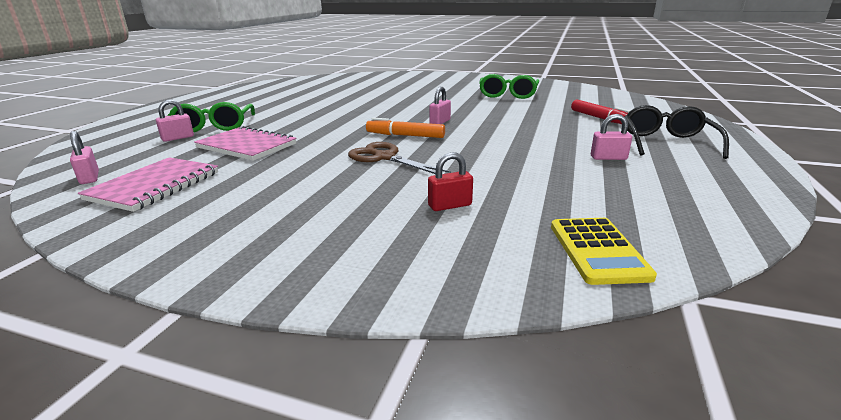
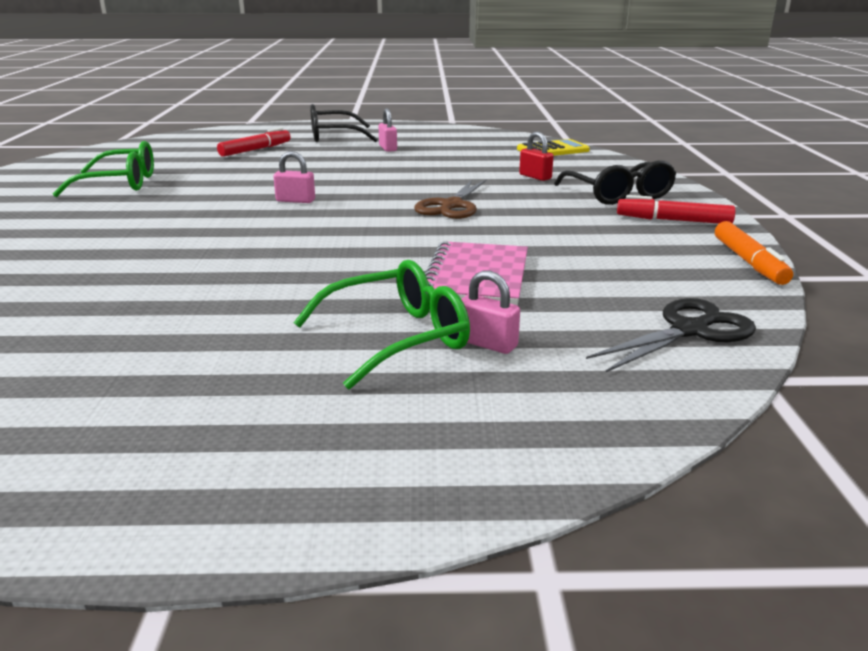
camera: 110 degrees left, 0 degrees up
(89, 178) = (689, 330): pink padlock -> black scissors
(154, 186) = (648, 280): pink notebook -> none
(227, 238) = (673, 220): none -> red marker
(340, 234) = (618, 195): none -> black glasses
(405, 135) = (366, 208): orange marker -> orange marker (749, 262)

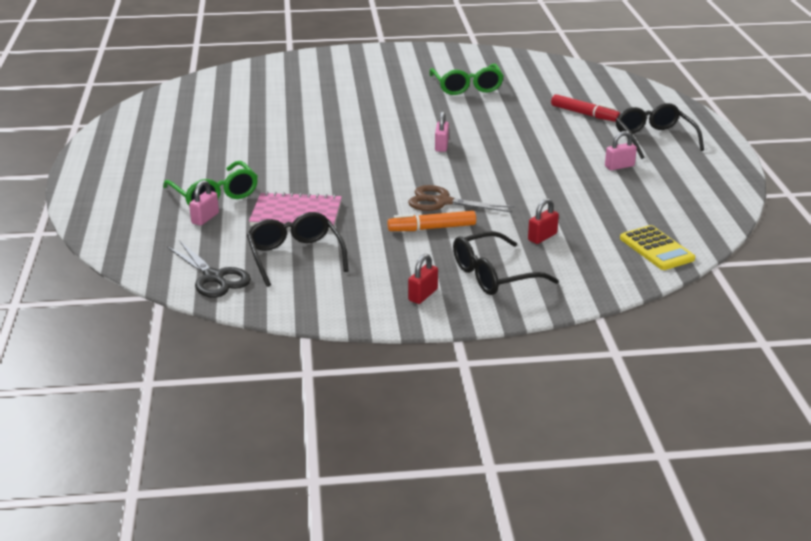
camera: 85 degrees right, 5 degrees up
(606, 277) = (295, 257): none -> black glasses
(673, 220) = (423, 295): red marker -> red padlock
(749, 262) = (326, 316): orange marker -> orange marker (432, 228)

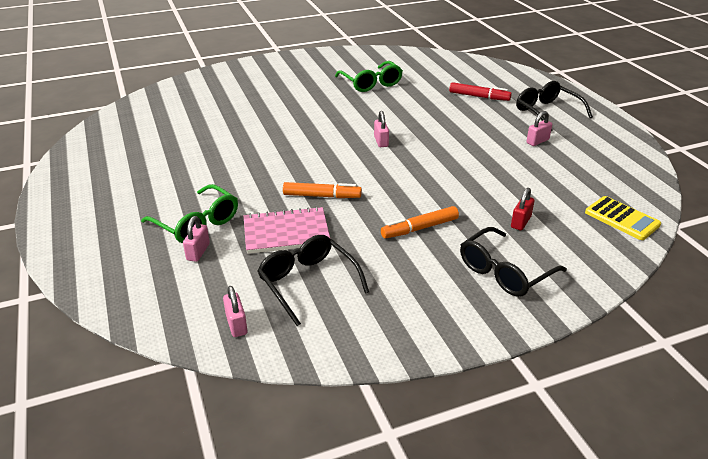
camera: 15 degrees left, 5 degrees up
(214, 277) = (236, 324): black scissors -> pink padlock
(349, 188) = (322, 196): none -> orange marker
(423, 295) = (453, 307): red padlock -> none
(442, 202) = (413, 198): brown scissors -> none

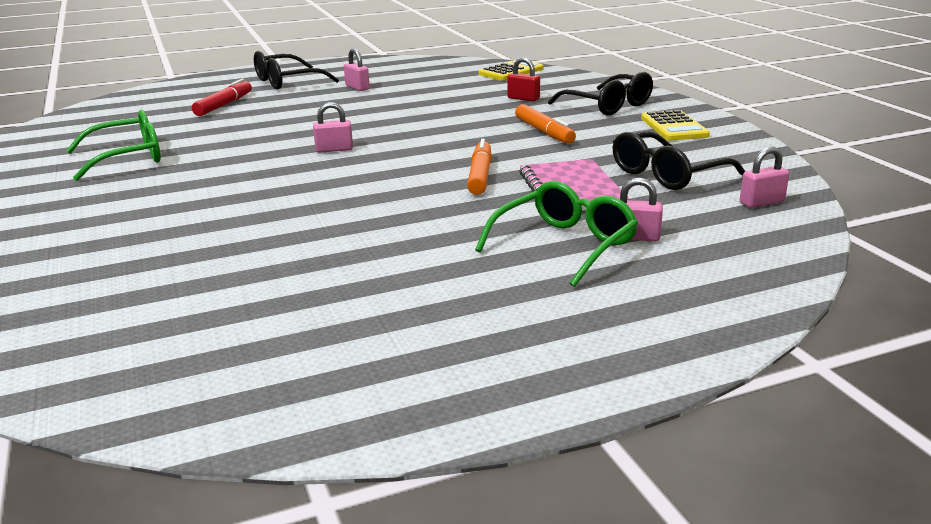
camera: 90 degrees left, 10 degrees down
(436, 306) = (673, 127): none -> yellow calculator

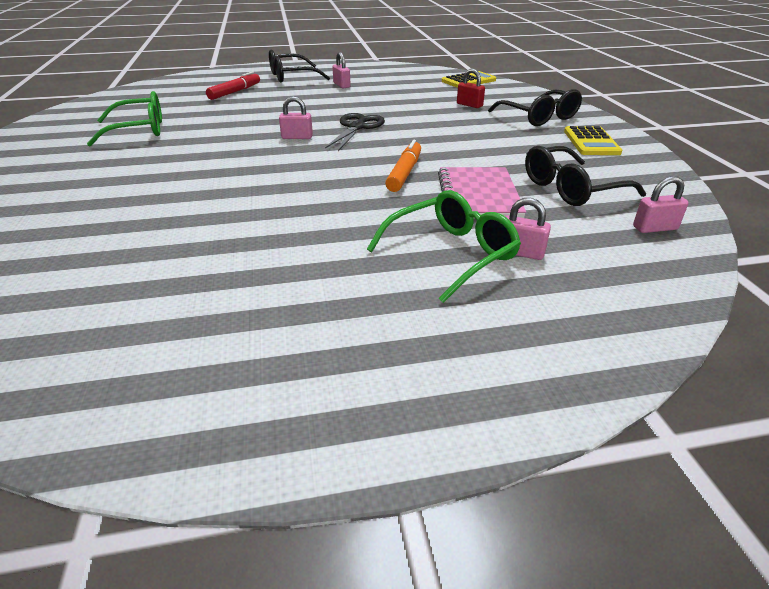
camera: 10 degrees right, 10 degrees up
(401, 133) = (357, 127): none -> black scissors
(544, 132) = (475, 137): orange marker -> none

